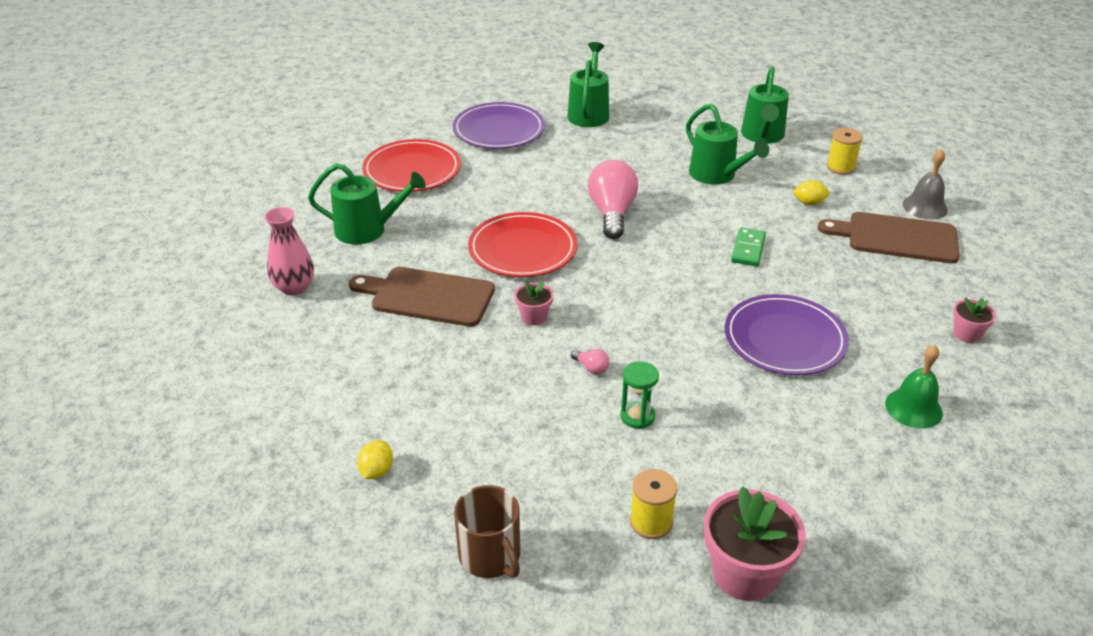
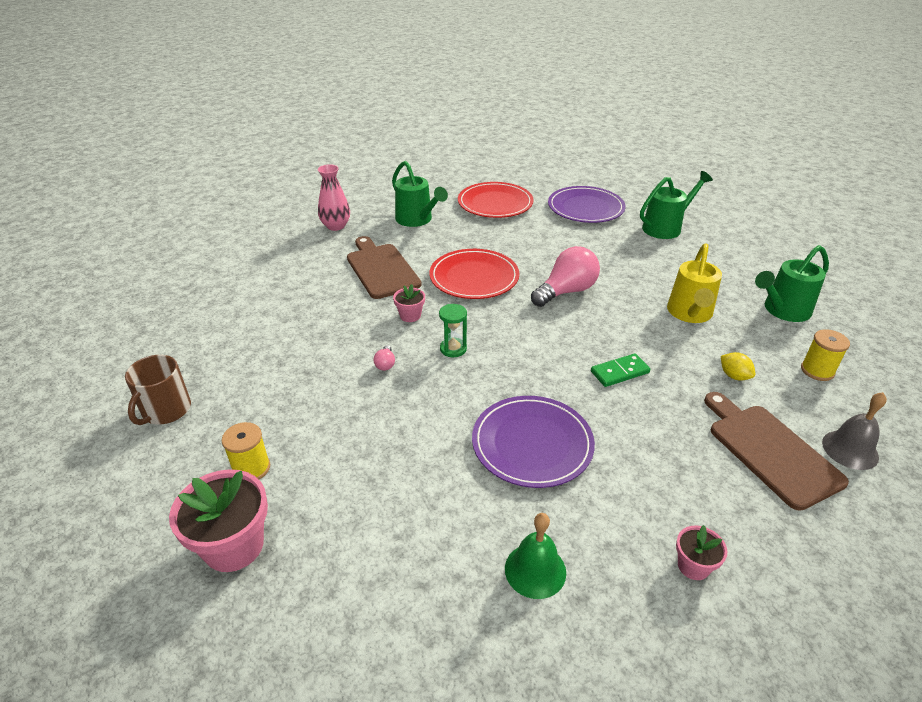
camera: 50 degrees right, 0 degrees up
(377, 471) = (206, 331): yellow lemon -> none
(637, 416) = (356, 409): green hourglass -> green hourglass (453, 349)
(717, 175) = (689, 314): green watering can -> yellow watering can

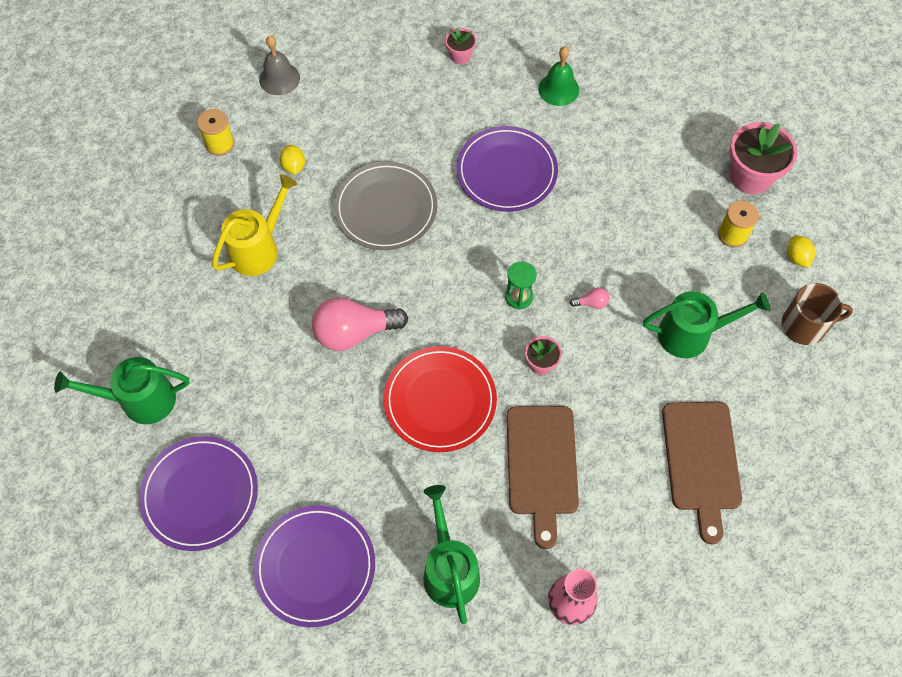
camera: 155 degrees left, 25 degrees up
(166, 410) = (805, 325): brown mug -> brown mug turned 45 degrees clockwise
(171, 470) = (797, 257): none -> yellow lemon
(385, 364) = (591, 303): pink light bulb -> pink light bulb turned 60 degrees clockwise
(495, 203) = (315, 566): red plate -> purple plate
(620, 372) = (386, 208): green domino -> grey plate
(770, 451) = (336, 99): brown cutting board -> brown cutting board (701, 461)
(782, 310) = (167, 215): green watering can -> green watering can (692, 334)

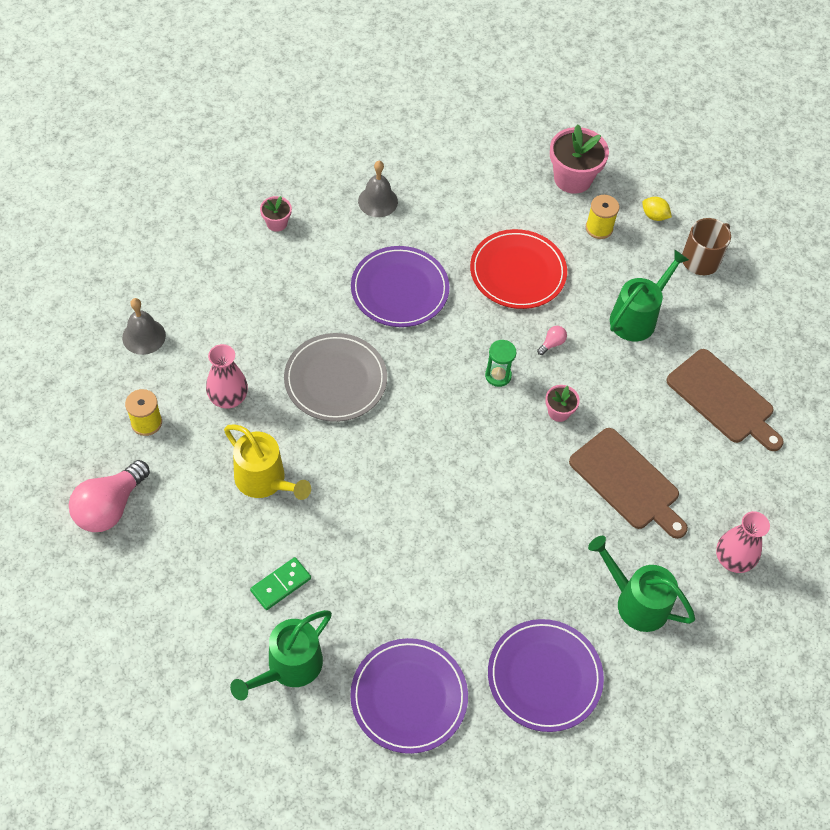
camera: 45 degrees left, 5 degrees down
(194, 334) = (281, 585): none -> green domino
(259, 248) = (265, 481): yellow watering can -> yellow watering can turned 135 degrees clockwise
(294, 166) = (228, 398): yellow lemon -> pink vase
(354, 332) = (404, 489): pink light bulb -> pink light bulb (110, 507)
(440, 401) = (515, 491): red plate -> red plate (518, 272)
(558, 89) = (378, 201): green bell -> grey bell

